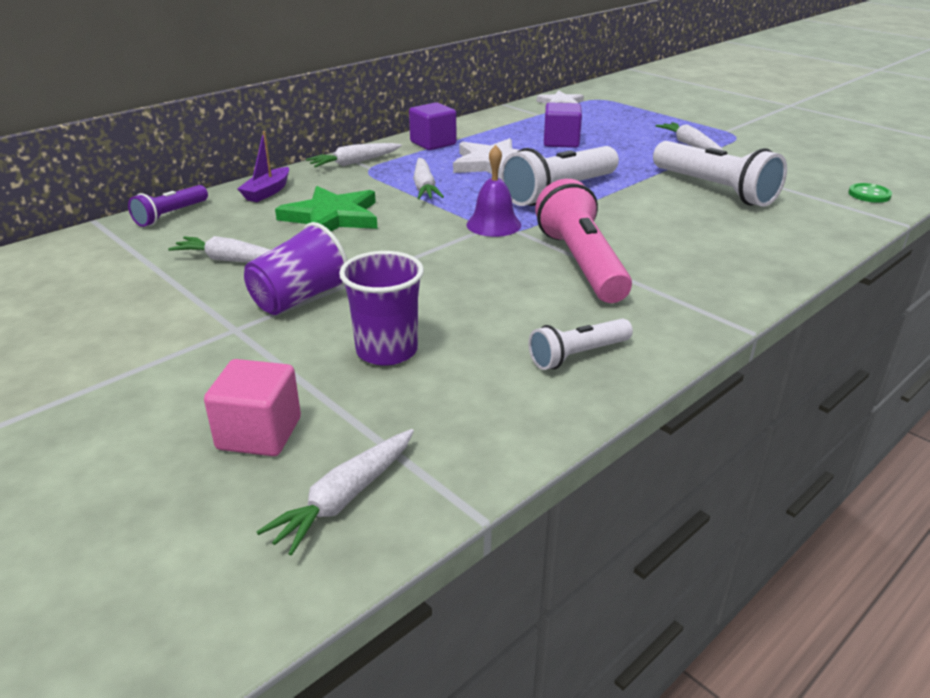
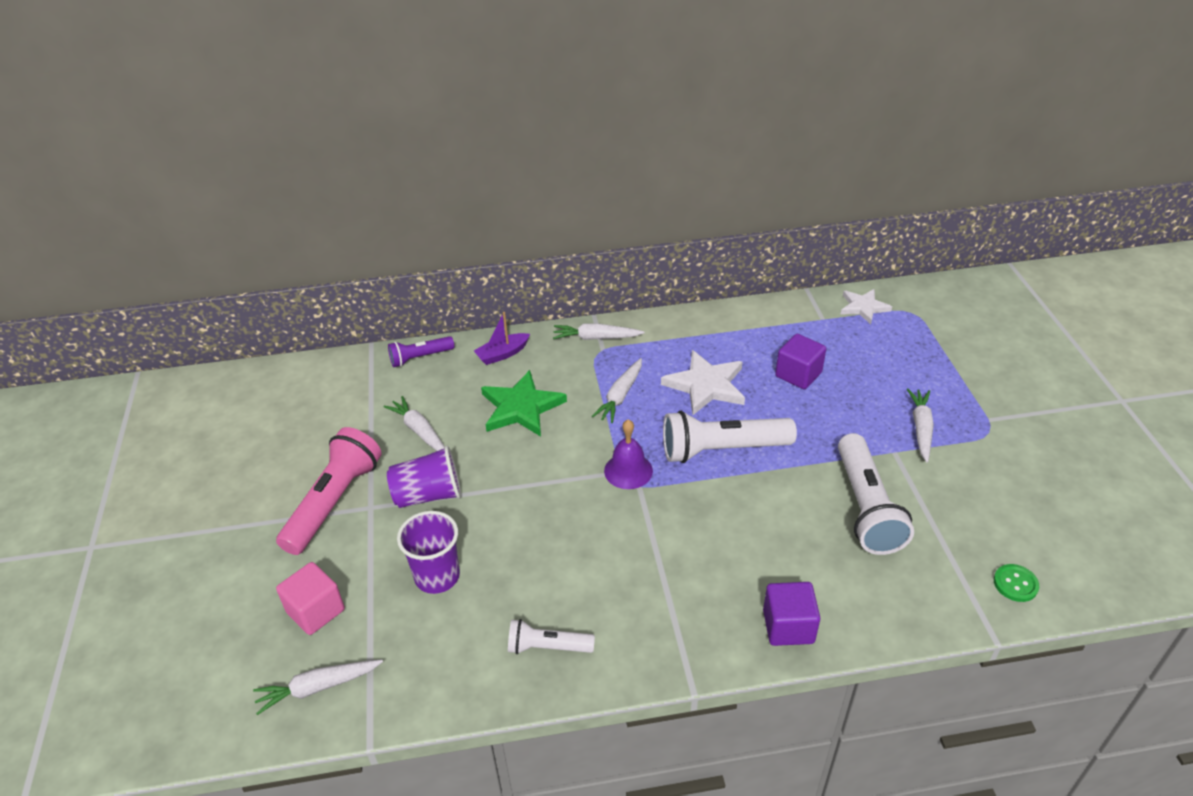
camera: 35 degrees right, 10 degrees up
(433, 143) = (683, 333): purple cube -> purple cube (788, 626)
(581, 264) = (647, 551): pink flashlight -> pink flashlight (334, 502)

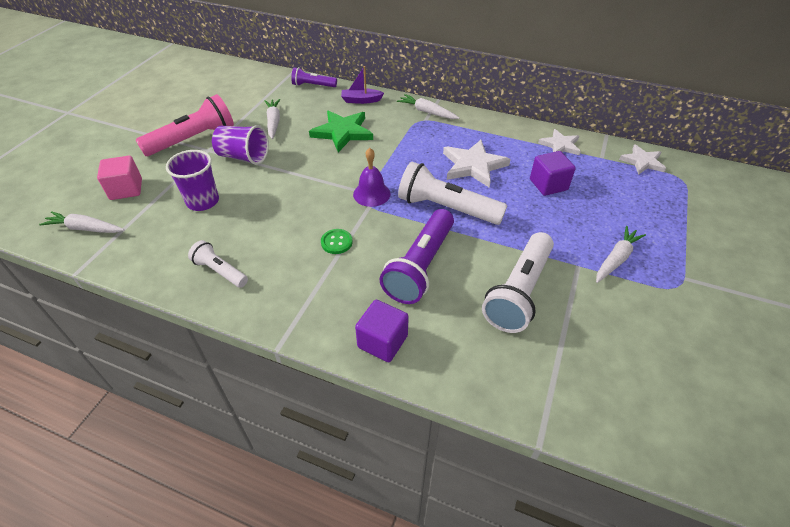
camera: 30 degrees right, 5 degrees up
(620, 396) = (410, 150): white carrot -> none
(753, 528) = (420, 266): none -> purple flashlight
(772, 321) = (560, 145): none -> white star
(1015, 584) = (597, 410): green button -> green button (336, 242)

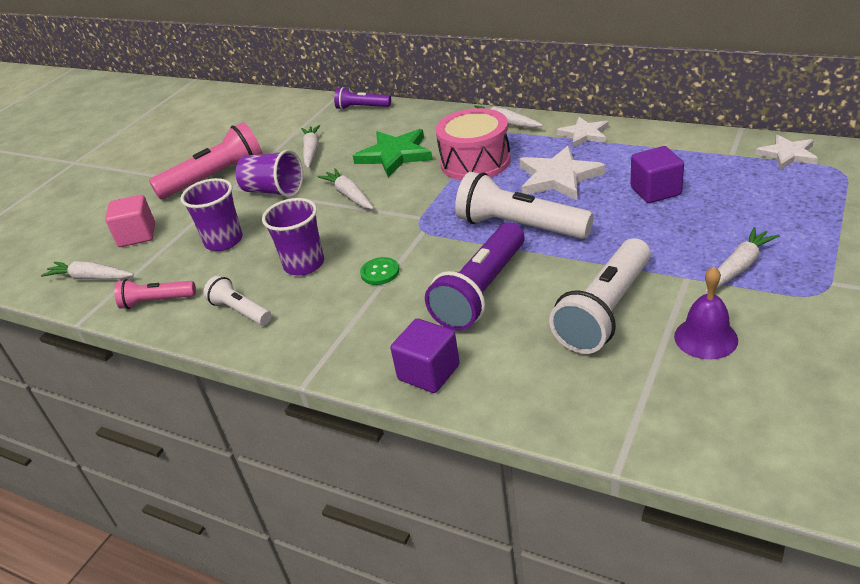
camera: 10 degrees right, 10 degrees down
(146, 256) = (157, 301): none -> pink flashlight
(273, 230) = (304, 264): none -> purple cup
(307, 167) = (349, 195): none -> white carrot
(361, 100) = (420, 118): purple boat -> none
(371, 194) = (426, 218): purple bell -> purple bell (705, 338)
(407, 145) = (475, 162): none -> pink drum
(560, 145) = (676, 145): white star -> white star (584, 134)

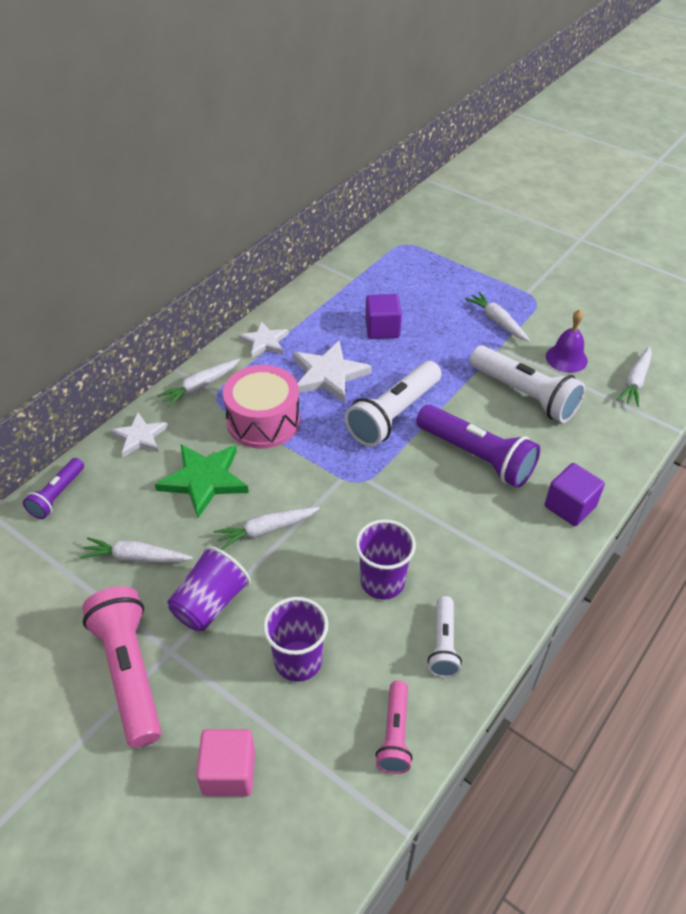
camera: 85 degrees left, 10 degrees up
(90, 278) = (309, 828): white carrot -> white carrot (635, 381)
(240, 311) = (443, 644): white flashlight -> white flashlight turned 45 degrees counterclockwise
(380, 272) = (422, 521): green button -> none
(787, 154) = (370, 256): white star -> white star (140, 437)

